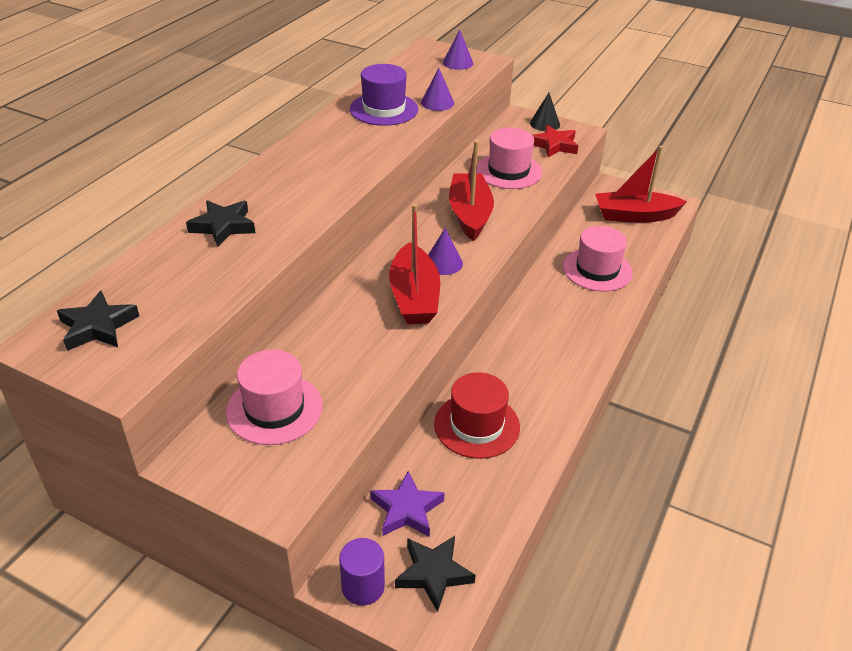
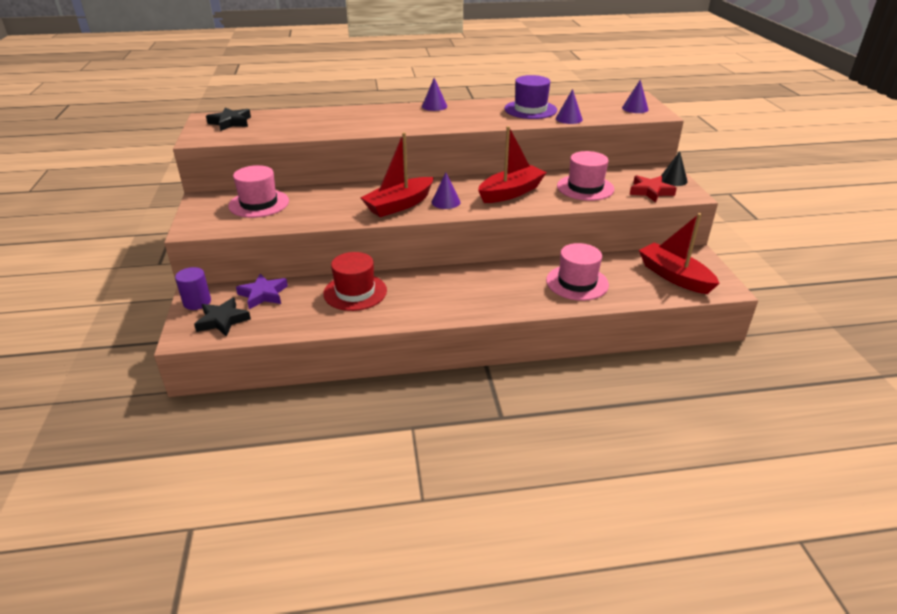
camera: 55 degrees right, 5 degrees down
(223, 226) = (343, 116): black star -> none
(286, 155) = (434, 106): none -> purple cone

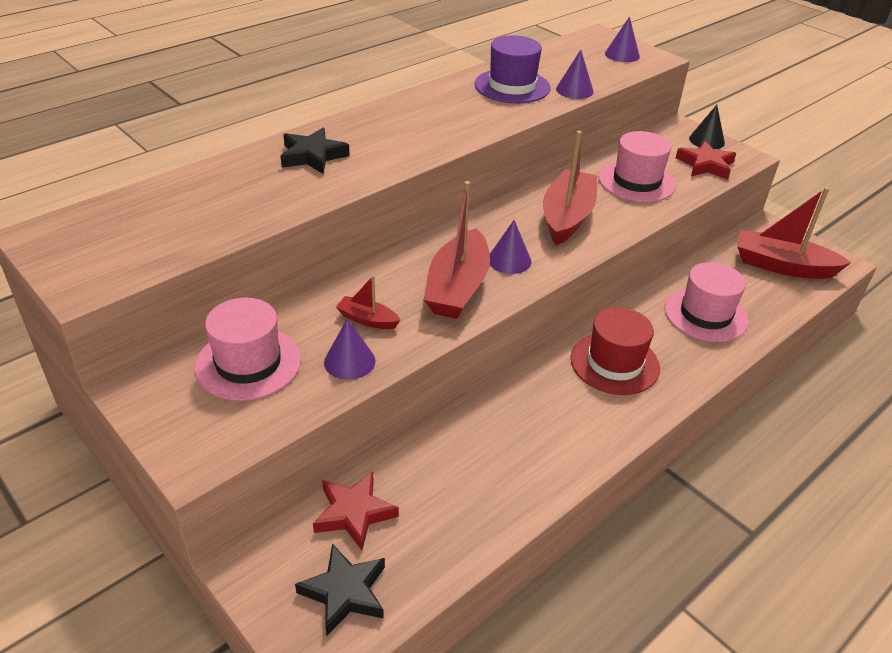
camera: 35 degrees left, 5 degrees up
(197, 302) = (264, 580): purple cylinder -> none
(230, 122) = (99, 232): black star -> black star (312, 156)
(263, 294) = (354, 513): purple star -> red star
(335, 204) = (367, 319): none -> red boat
(355, 292) = (477, 446): red hat -> red hat (614, 363)
(434, 106) = (383, 111): purple cone -> purple cone (349, 361)

